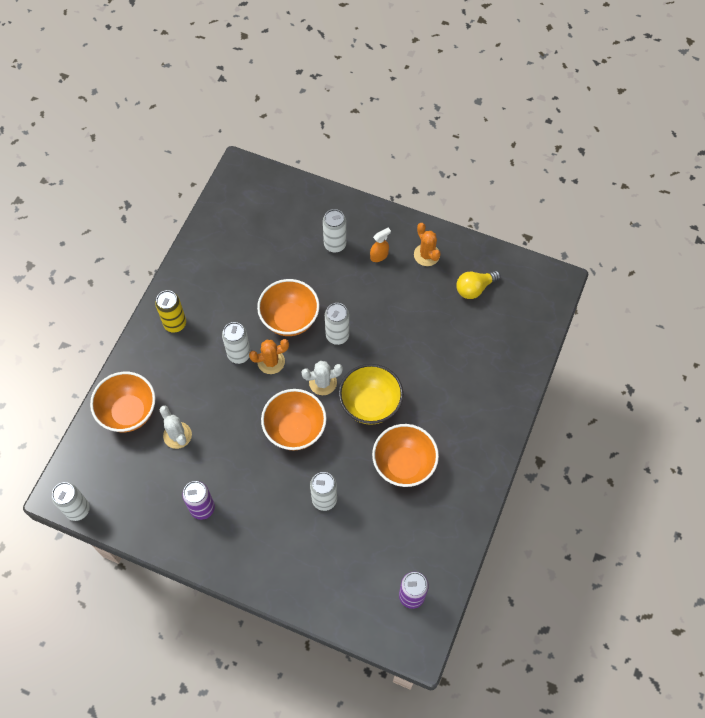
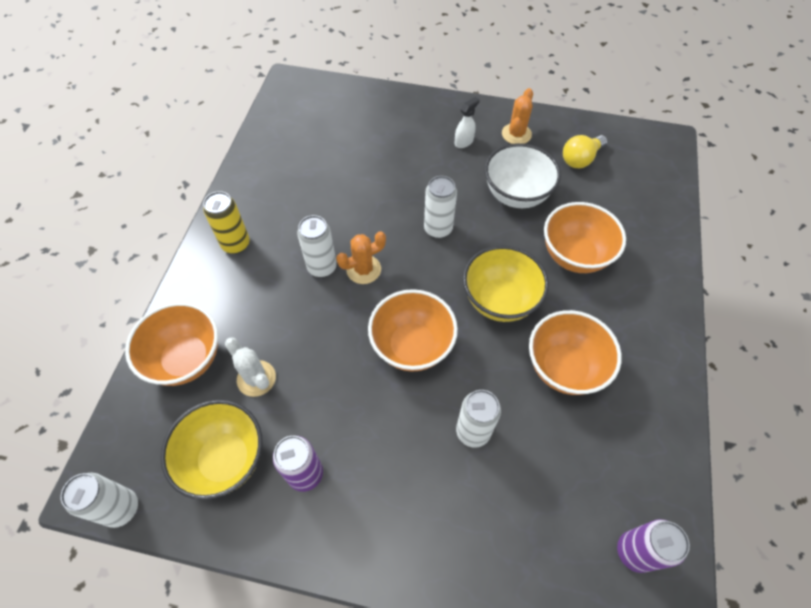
camera: 10 degrees left, 5 degrees down
(149, 489) = (225, 459): none -> yellow bowl
(290, 319) = (377, 220): orange bowl -> orange bowl (574, 255)
(323, 382) = (433, 284): white cactus -> none
(335, 244) = (411, 137): white can -> none
(379, 256) = (464, 142): orange spray bottle -> white spray bottle
(409, 314) = (516, 195): none -> white bowl
(426, 255) = (516, 134): orange cactus -> orange cactus turned 60 degrees clockwise

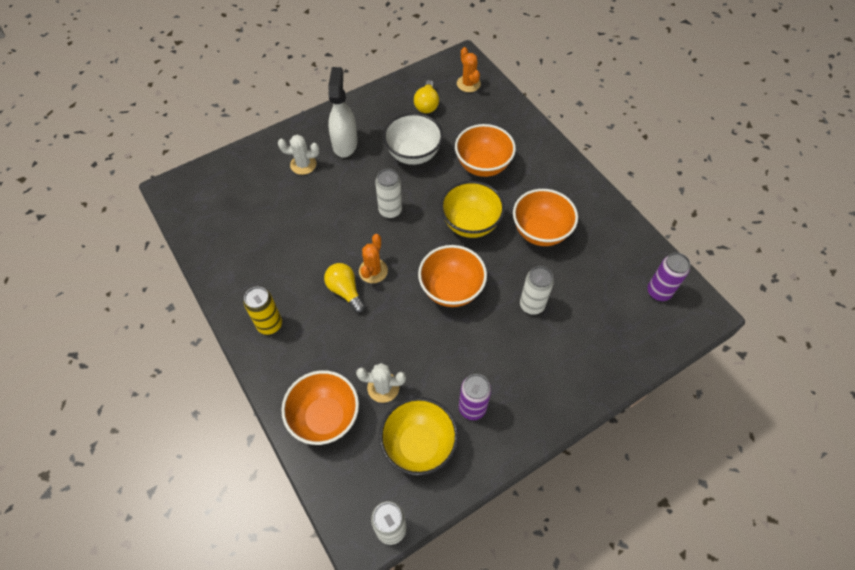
camera: 45 degrees left, 0 degrees up
(322, 267) = (345, 291): white can -> yellow light bulb
(409, 134) = (303, 164): none -> white cactus
(464, 142) = (345, 143): white spray bottle -> white spray bottle, size x1.98
(516, 134) = (372, 115): orange cactus -> orange cactus (468, 84)

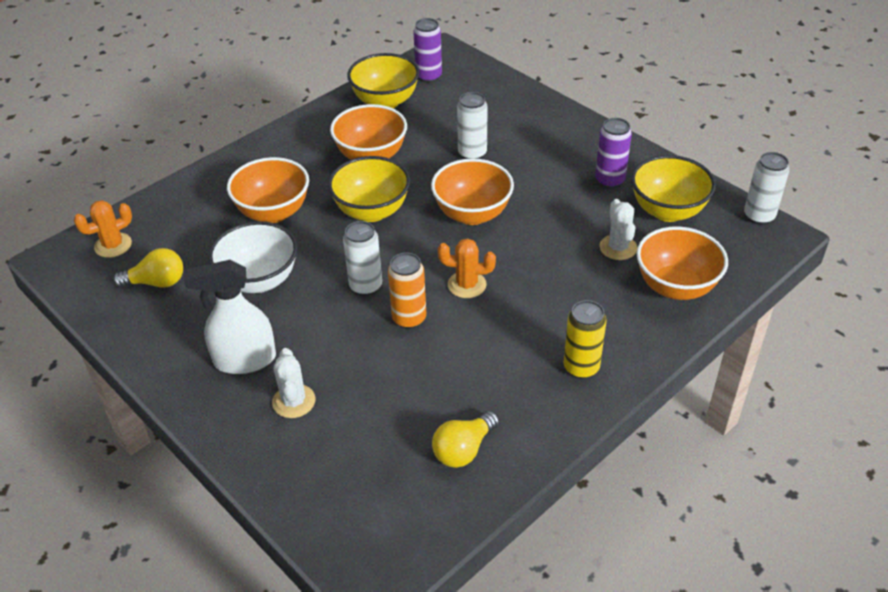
camera: 100 degrees left, 15 degrees down
(345, 291) = (505, 305): yellow light bulb -> yellow light bulb (464, 449)
(351, 231) = (409, 318): none -> orange can
(619, 252) = (385, 102): none -> yellow bowl

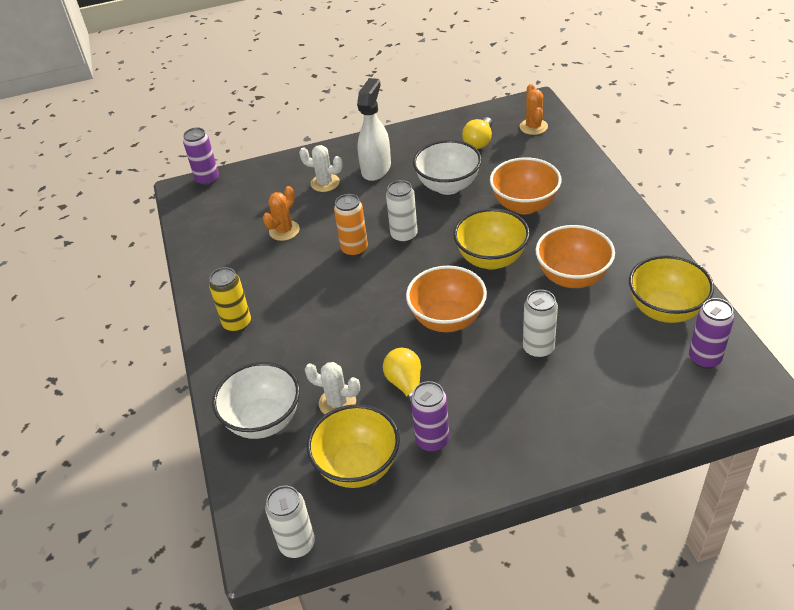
camera: 120 degrees right, 0 degrees up
(337, 557) = (207, 179): none -> purple can
(464, 449) = (226, 244): yellow light bulb -> yellow light bulb (406, 386)
(467, 285) = (365, 289): orange cactus -> orange cactus (284, 230)
(675, 287) = (264, 420): orange bowl -> white bowl

